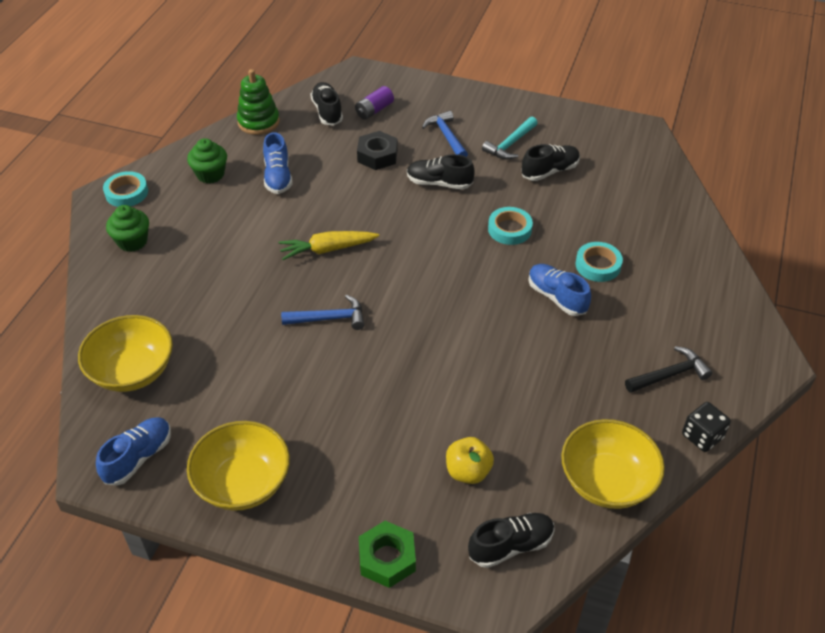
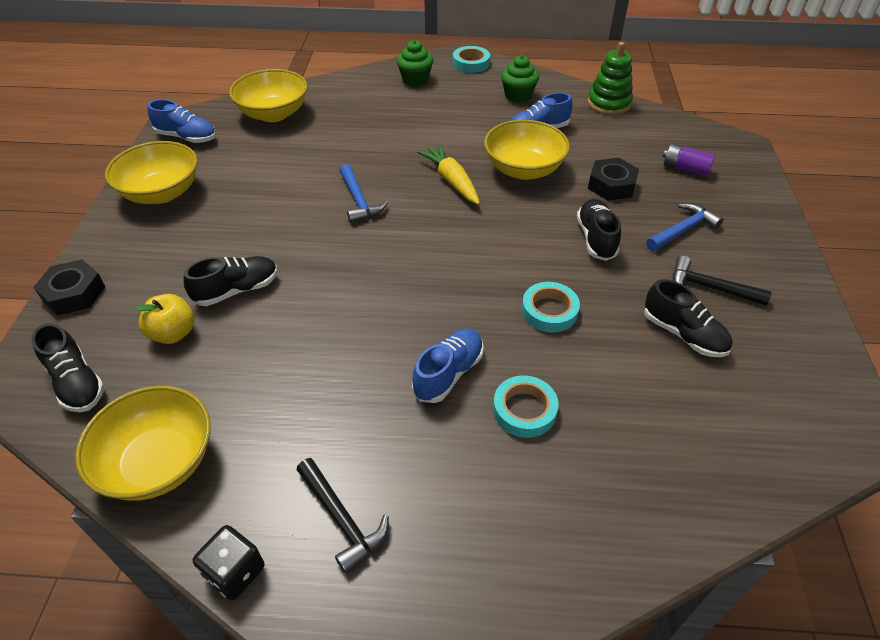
camera: 75 degrees right, 0 degrees up
(327, 112) = (657, 139): black shoe -> black shoe (237, 290)
(332, 200) = (523, 169): none -> yellow bowl
(387, 558) = (74, 293): green nut -> black nut
(510, 144) = (709, 287): turquoise hammer -> black hammer

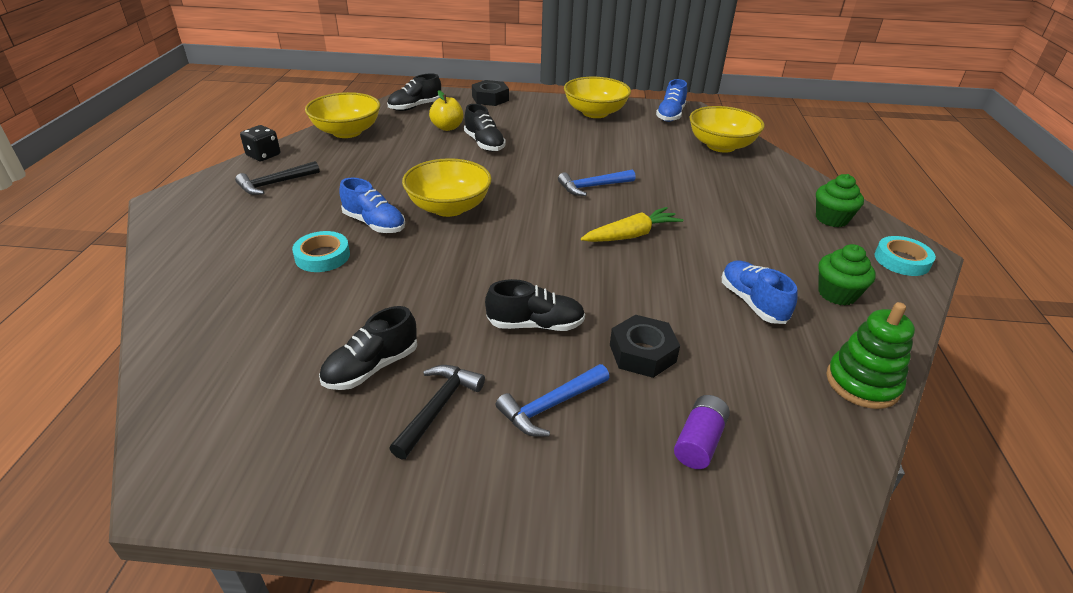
camera: 90 degrees right, 10 degrees down
(523, 169) = (663, 284): yellow bowl -> yellow bowl (449, 207)
(549, 311) = (429, 280): turquoise tape -> none
(683, 230) = (550, 406): blue hammer -> blue hammer turned 90 degrees clockwise

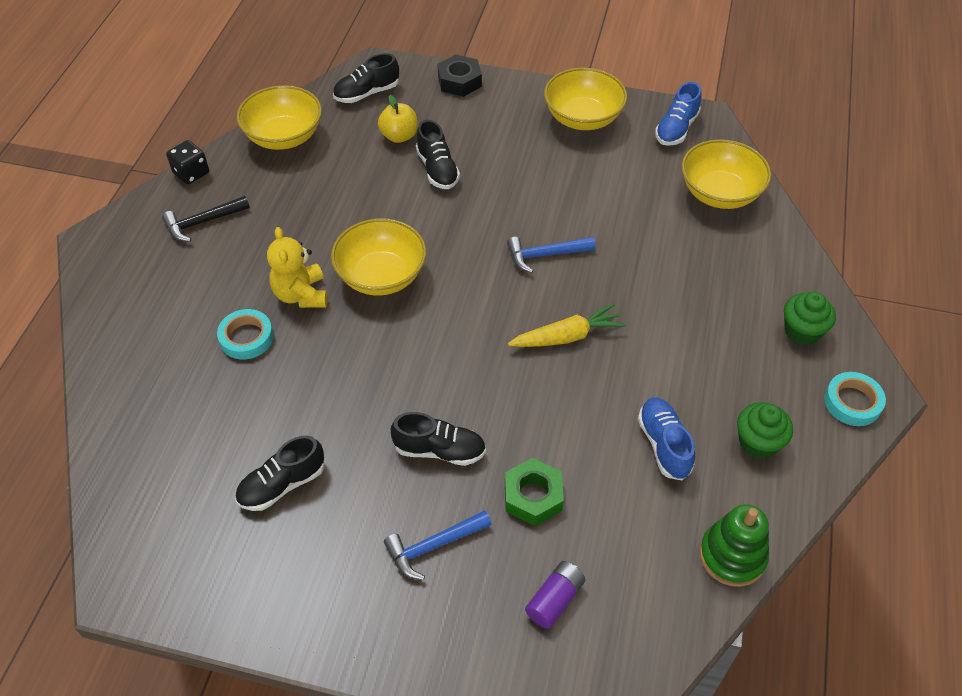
camera: 10 degrees right, 15 degrees up
(374, 224) = (301, 295): blue shoe -> yellow teddy bear
(438, 407) = (335, 536): black hammer -> none
(642, 353) = (533, 496): black nut -> green nut

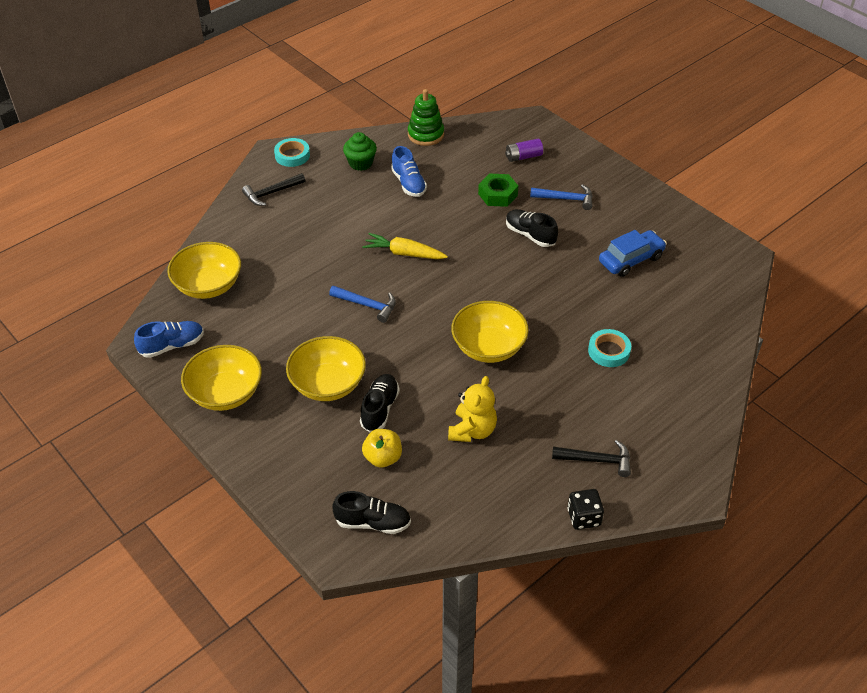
camera: 145 degrees left, 5 degrees down
(282, 485) = (631, 259): black shoe -> blue car
(284, 136) = (480, 513): yellow bowl -> yellow bowl (328, 384)
(301, 295) = (553, 362): yellow teddy bear -> yellow teddy bear (472, 430)
(459, 81) = (282, 488): black nut -> none
(664, 445) = (408, 183): blue shoe -> blue shoe turned 45 degrees counterclockwise
(802, 331) = (271, 193): green cupcake -> black hammer

